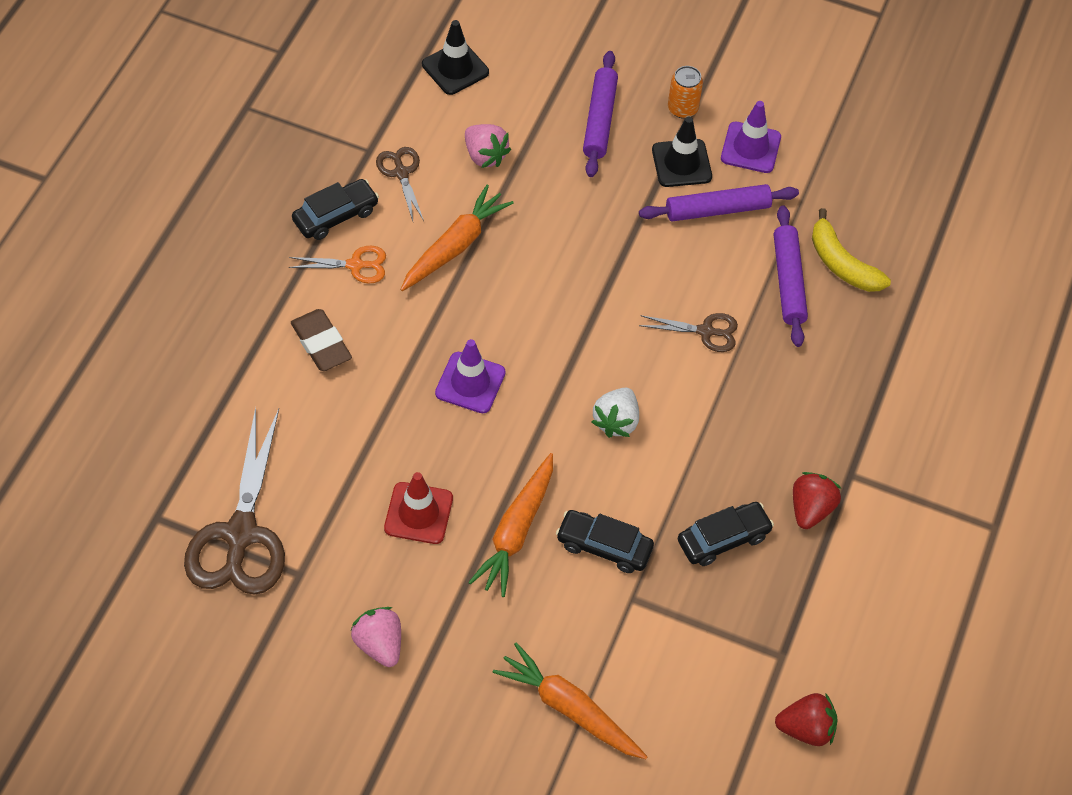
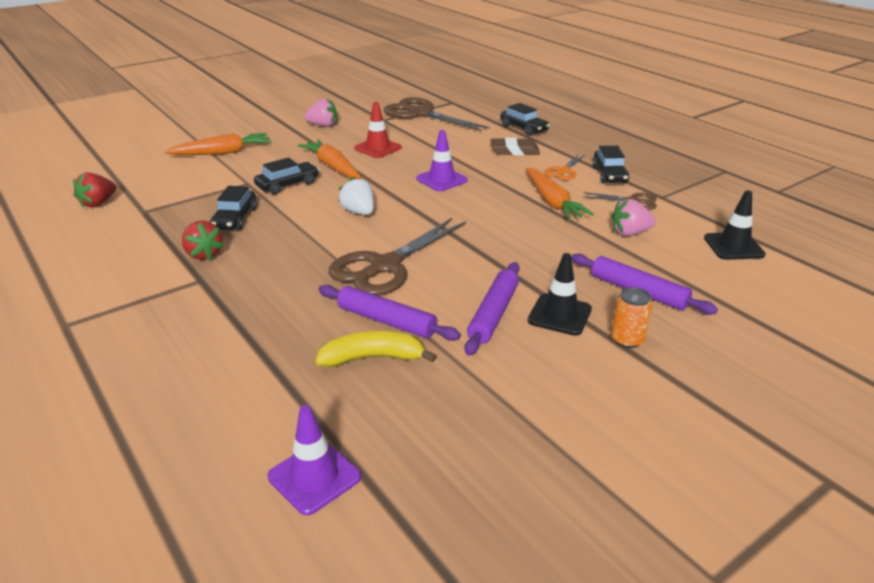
camera: 125 degrees right, 25 degrees down
(224, 367) = (523, 128): none -> black car
(706, 331) = (385, 266): brown scissors -> brown scissors, size x2.02
(750, 148) = (550, 361): purple traffic cone -> purple traffic cone (314, 477)

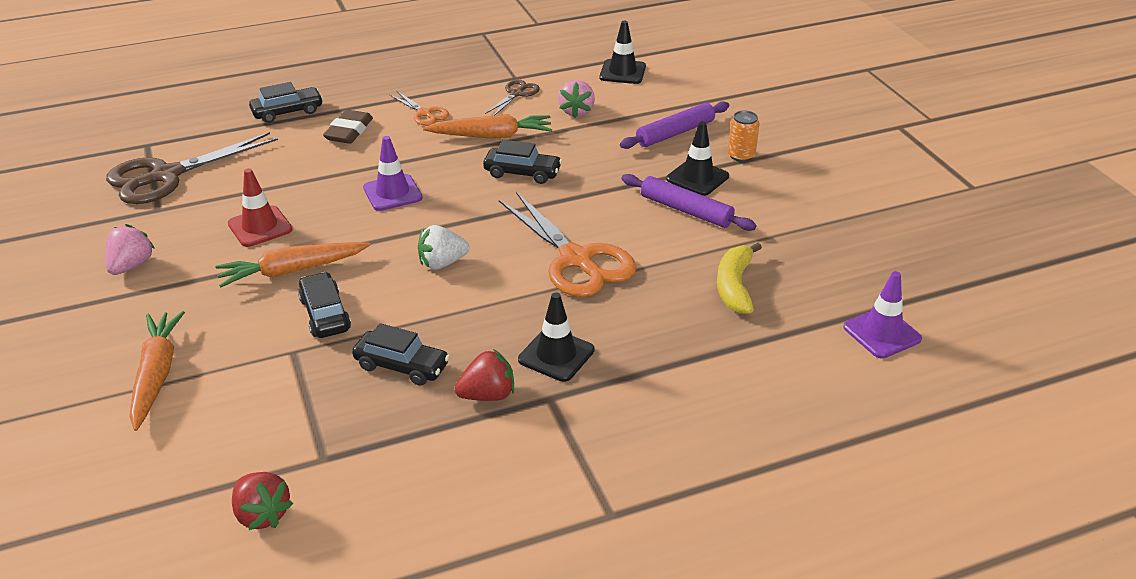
camera: 75 degrees left, 5 degrees up
(253, 275) = (556, 355): none -> black traffic cone
(385, 266) = (576, 259): brown scissors -> orange scissors
(386, 321) = (678, 271): purple rolling pin -> none
(609, 174) = (451, 91): black car -> black car (522, 173)

